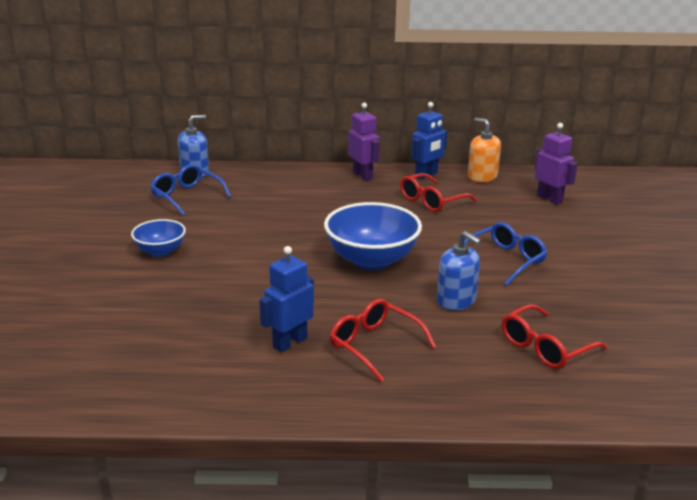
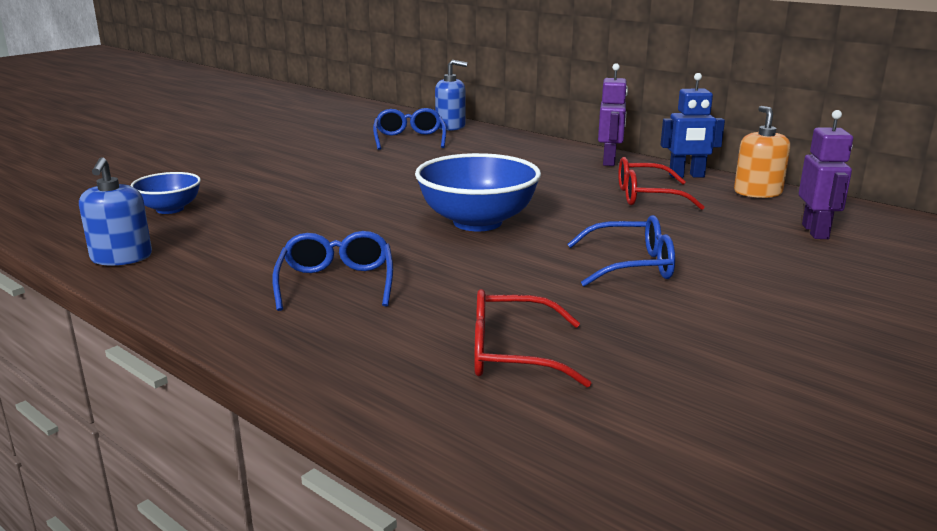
camera: 40 degrees right, 5 degrees down
(160, 251) = (311, 166): blue bowl -> blue bowl (170, 209)
(289, 342) = (271, 254): blue robot -> none
(374, 345) = (336, 283): red glasses -> blue glasses
(456, 301) = (496, 279): blue soap dispenser -> blue soap dispenser (121, 257)

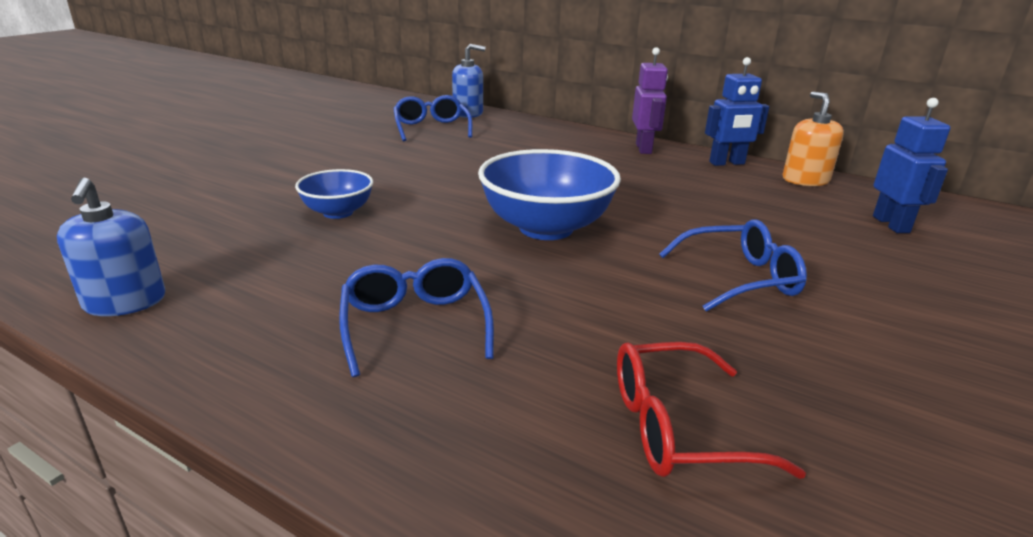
camera: 10 degrees left, 5 degrees up
(170, 209) = (180, 225): blue bowl -> blue bowl (338, 212)
(646, 196) = (703, 188): red glasses -> none
(815, 232) = (891, 224): purple robot -> blue robot

